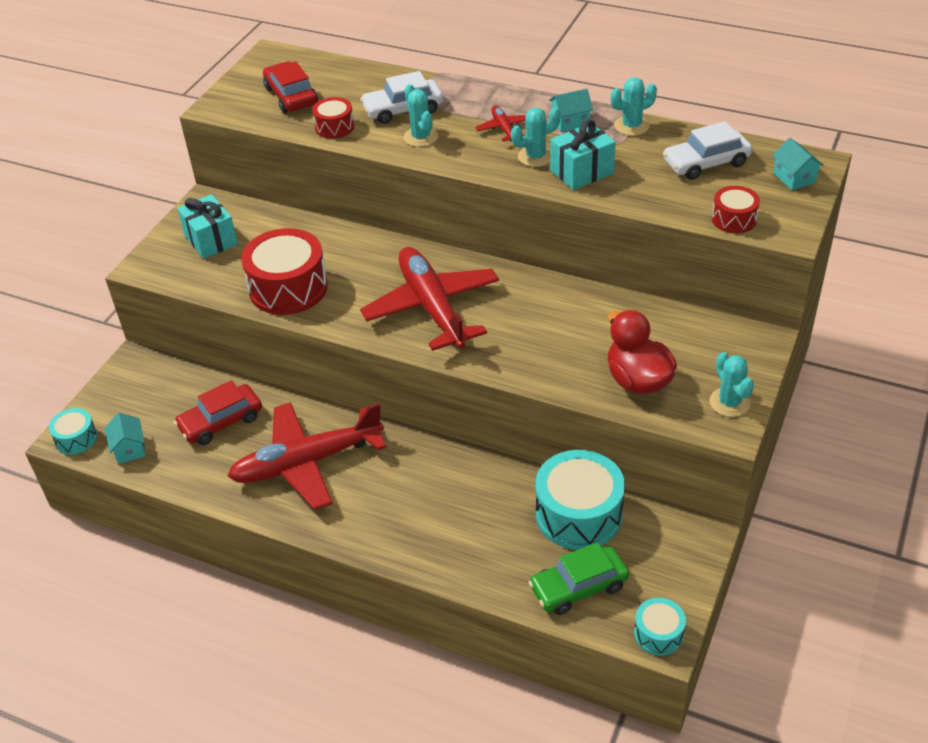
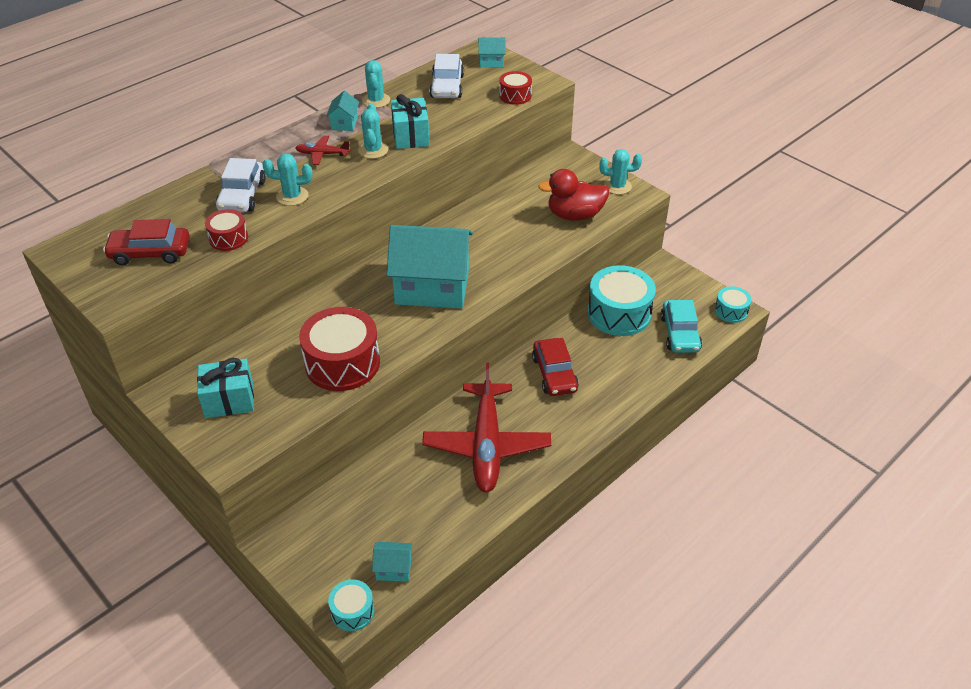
camera: 70 degrees left, 0 degrees up
(221, 422) = (402, 492): red car -> red car (554, 374)
(432, 308) = (432, 287): red plane -> turquoise house
(578, 587) = (680, 333): green car -> turquoise car

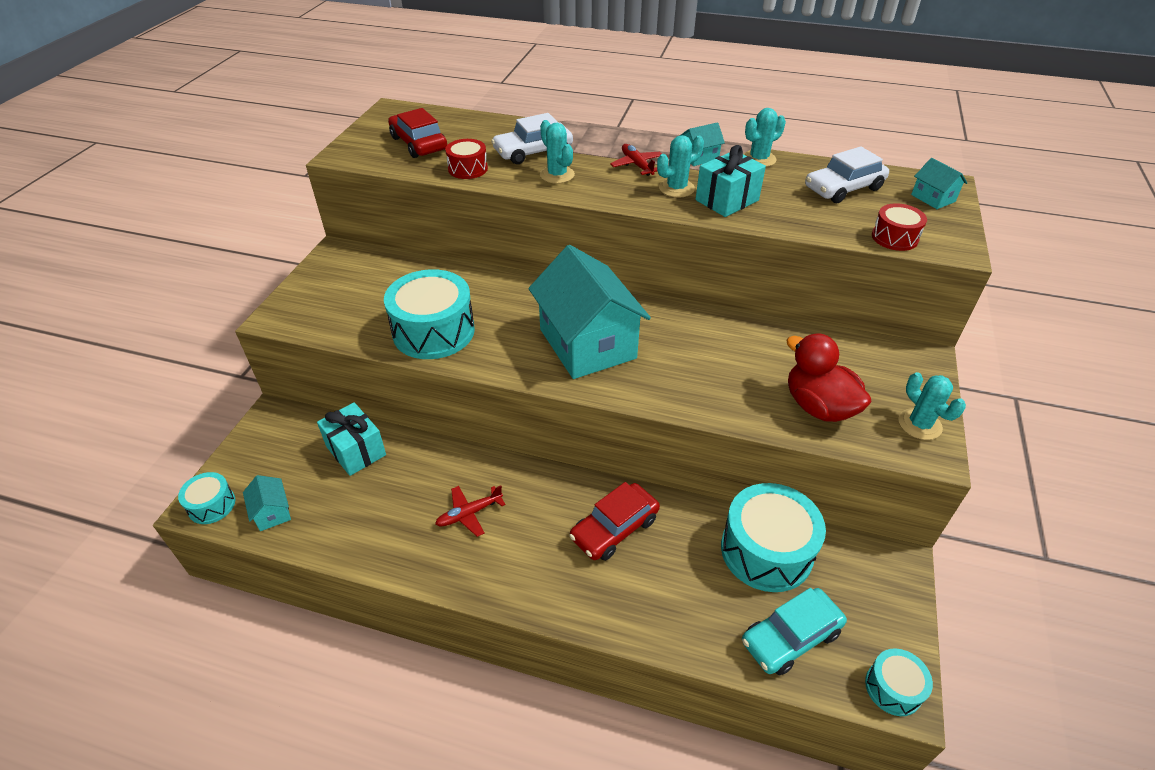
camera: 60 degrees right, 0 degrees up
(229, 400) = (346, 288): turquoise gift -> turquoise gift (356, 451)
(342, 363) = (433, 331): red drum -> turquoise drum
(486, 444) = (469, 513): red plane -> red plane, size x0.42

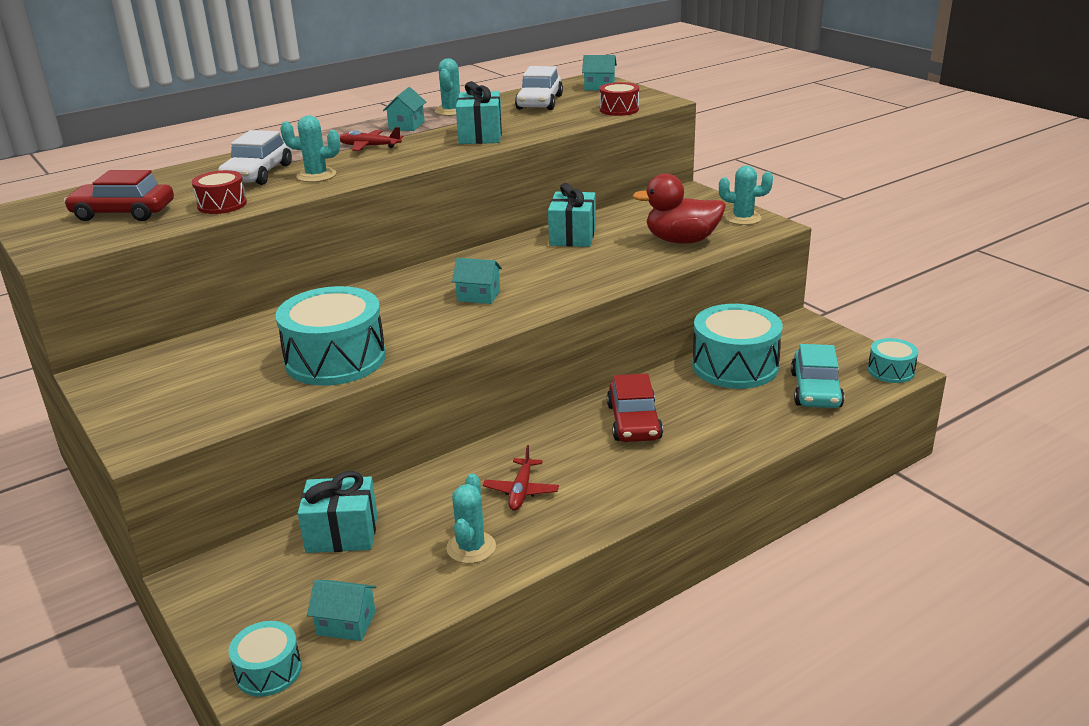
camera: 50 degrees left, 15 degrees down
(587, 343) = (478, 295): turquoise house -> turquoise house, size x0.41
(676, 188) = (430, 145): turquoise cactus -> turquoise cactus (471, 547)
(743, 336) = (572, 236): none -> turquoise gift

